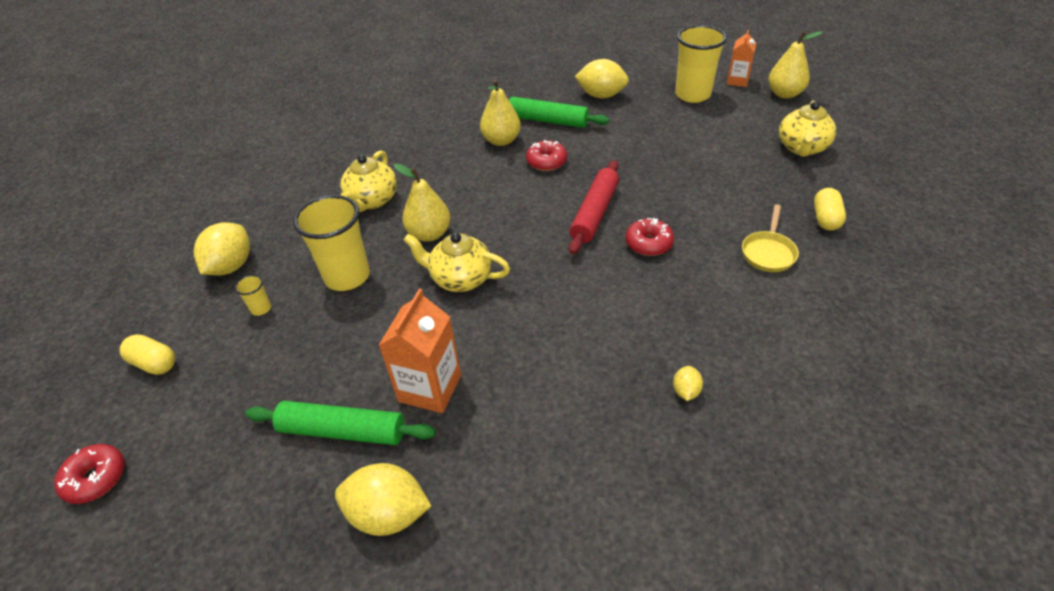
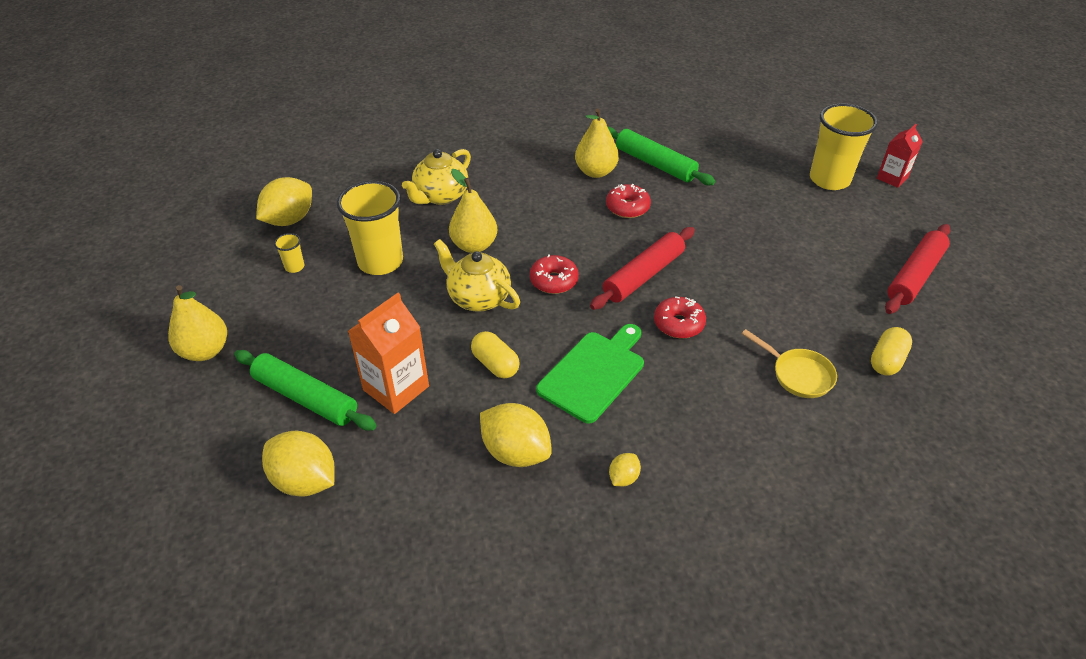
camera: 20 degrees right, 0 degrees up
(96, 478) = (106, 364): red donut -> red donut (554, 281)
(154, 363) = (190, 285): yellow capsule -> yellow capsule (495, 364)
(601, 95) = (728, 152): yellow lemon -> yellow lemon (515, 452)
(604, 309) = (594, 373): none -> green cutting board
(737, 81) = (892, 178): orange carton -> red carton
(768, 252) = (798, 374): yellow pan -> yellow pan turned 90 degrees counterclockwise
(784, 94) = (937, 208): yellow pear -> yellow pear (205, 351)
(802, 148) = (914, 276): yellow teapot -> red rolling pin

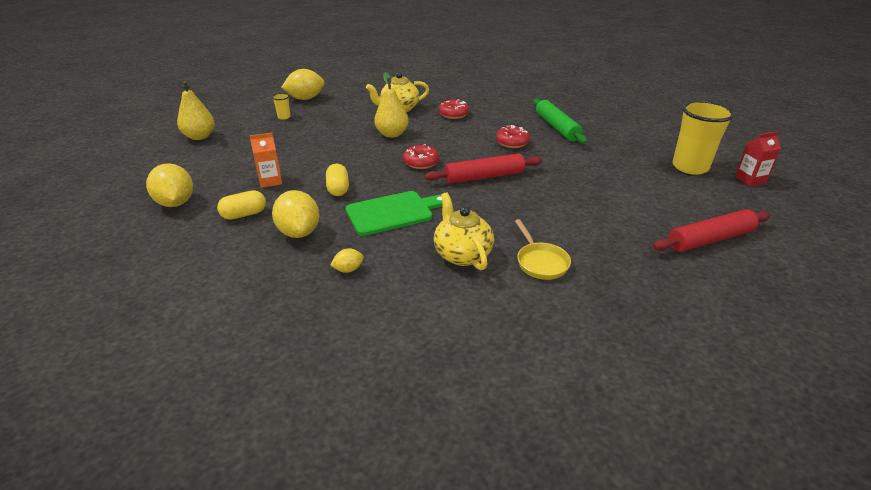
camera: 30 degrees right, 10 degrees down
(305, 398) = (220, 170): green rolling pin -> none
(380, 262) = (330, 127): yellow cup -> none
(396, 388) = (270, 181): orange carton -> orange carton, size x0.64
(478, 298) = (365, 157): yellow teapot -> yellow teapot (462, 254)
(595, 172) = (510, 121): yellow pear -> none
(678, 324) = (480, 207): red donut -> red donut (453, 114)
(886, 360) = (627, 280): yellow capsule -> yellow capsule (244, 214)

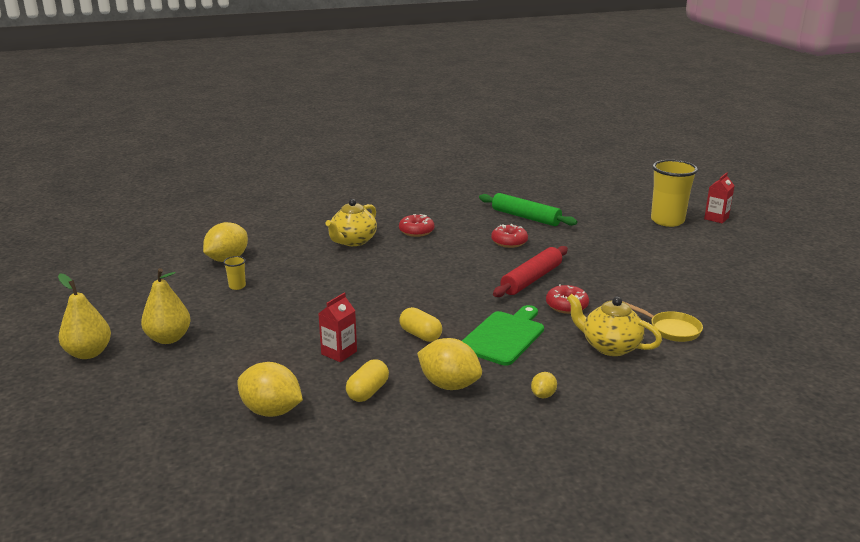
camera: 35 degrees left, 10 degrees down
(270, 181) = (339, 352): orange carton -> red carton
(392, 134) = (387, 268): yellow pear -> yellow pear (88, 353)
(421, 162) = (458, 285): red donut -> red donut (566, 306)
(709, 239) = (748, 271): red rolling pin -> none

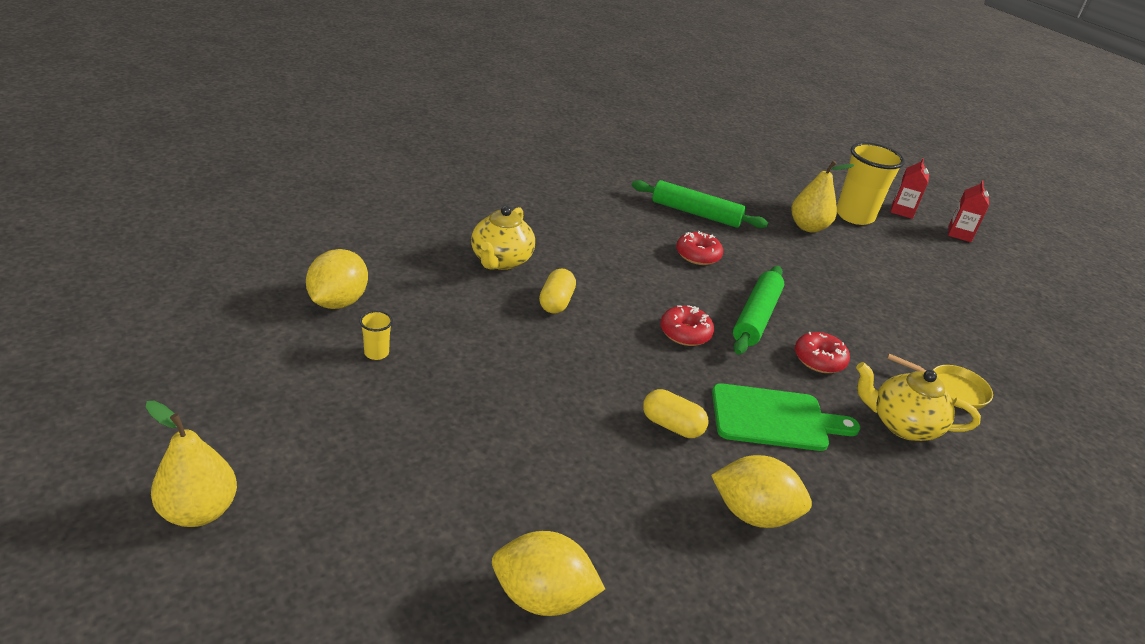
camera: 20 degrees left, 10 degrees up
(168, 338) = (318, 466): yellow pear -> yellow pear (808, 227)
(339, 352) = (581, 469): red carton -> red carton (959, 234)
(368, 392) = (656, 540): yellow capsule -> yellow capsule (556, 302)
(416, 231) = (575, 240): red donut -> red donut (685, 333)
(504, 336) = (775, 419): green cutting board -> green cutting board turned 75 degrees clockwise
(531, 279) = (755, 317): red rolling pin -> green rolling pin
(543, 395) = (873, 518): yellow lemon -> none

